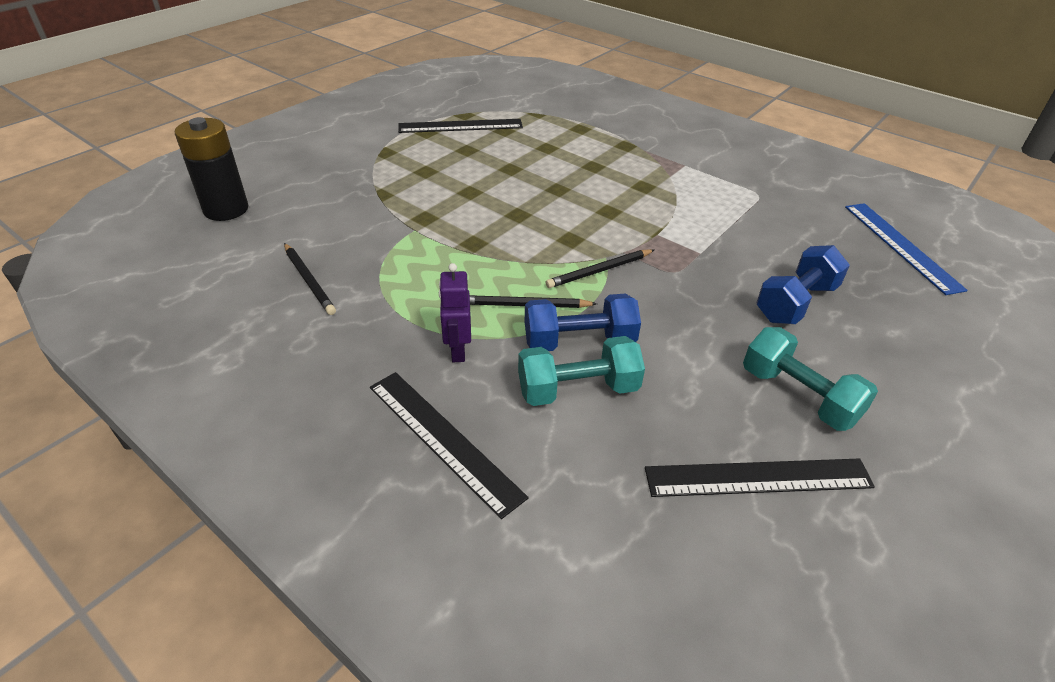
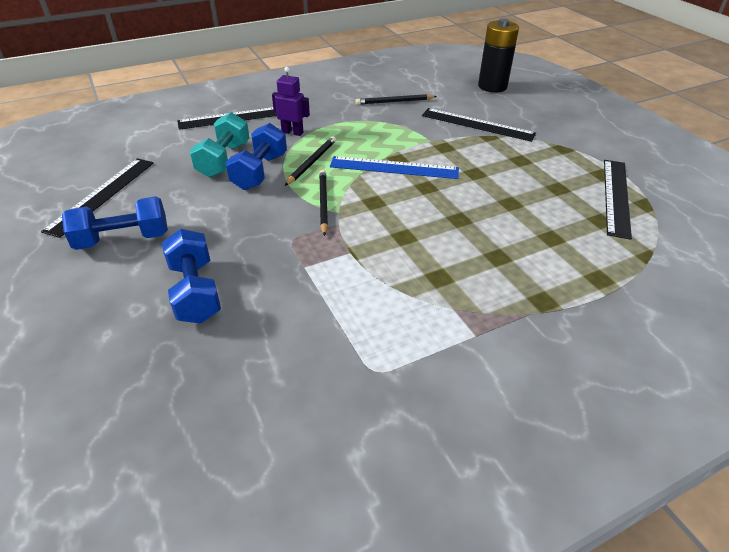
camera: 115 degrees right, 0 degrees up
(353, 205) = (477, 124): none -> black ruler
(798, 396) = (123, 239): turquoise dumbbell -> blue dumbbell
(901, 246) = (185, 451): blue ruler -> blue ruler (394, 168)

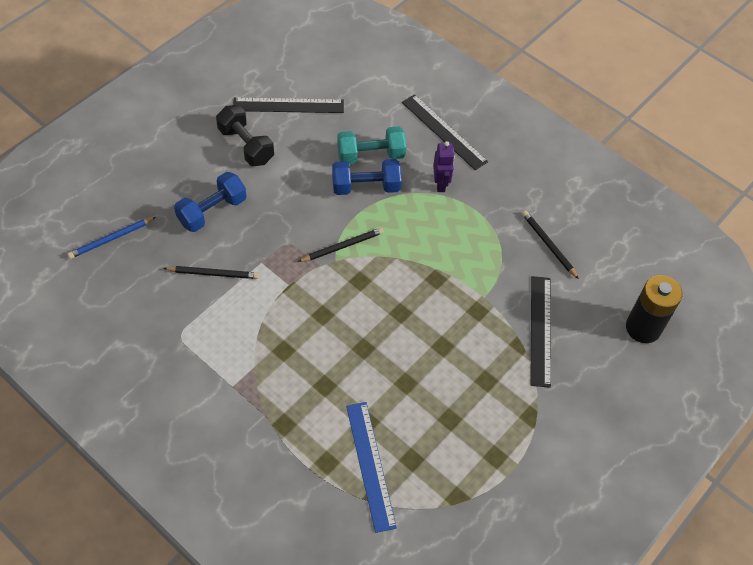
camera: 65 degrees right, 15 degrees up
(123, 239) = (246, 145): blue dumbbell -> black dumbbell
(152, 418) = (111, 239): none -> blue pencil
(311, 162) = (398, 217): black pencil -> black pencil (213, 273)
(394, 168) = (420, 280): blue ruler -> blue ruler (370, 465)
(616, 196) = (460, 471): black ruler -> none

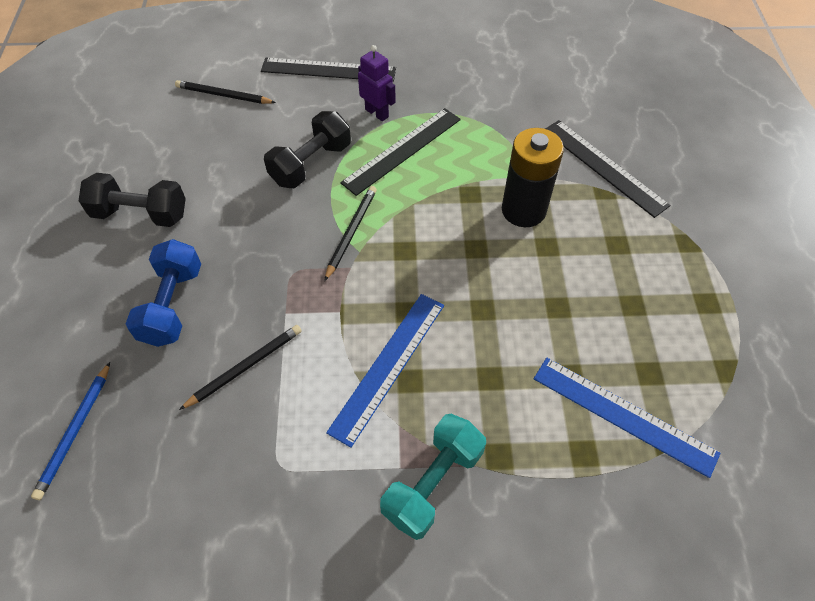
camera: 40 degrees left, 0 degrees up
(281, 334) = (388, 366): none -> blue ruler
(288, 105) = (147, 147): black ruler -> black ruler (402, 150)
(366, 187) = (311, 164): blue dumbbell -> black dumbbell
(371, 155) = (283, 134): turquoise dumbbell -> turquoise dumbbell (433, 483)
(548, 245) = (524, 96): black pencil -> black pencil (223, 95)
(643, 328) = (670, 104): black battery -> black battery (523, 210)

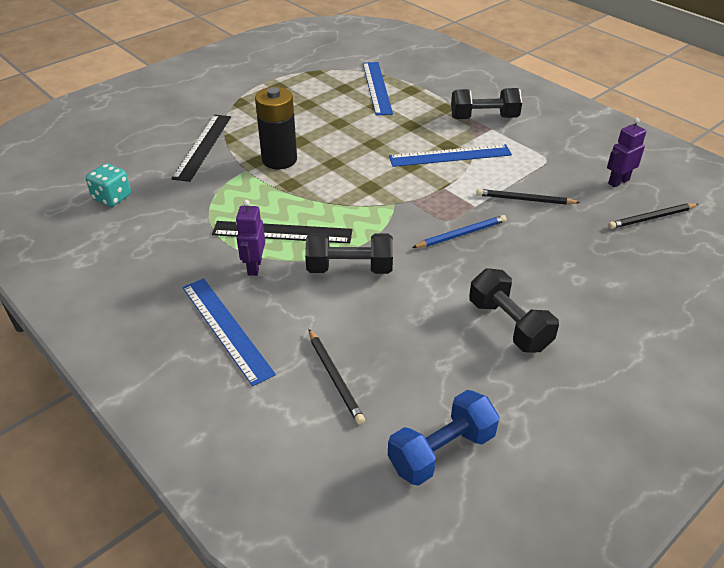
camera: 130 degrees left, 15 degrees down
(75, 431) = (649, 233): blue pencil -> blue pencil (461, 234)
(162, 502) = (618, 181): none -> purple robot
(172, 305) = (539, 253): blue dumbbell -> blue dumbbell (441, 451)
(328, 70) = (226, 329): black ruler -> blue ruler
(351, 232) = (385, 214): black pencil -> black pencil (651, 218)
(433, 483) = (484, 118): turquoise dumbbell -> black dumbbell
(561, 76) = (112, 198): none -> turquoise dice

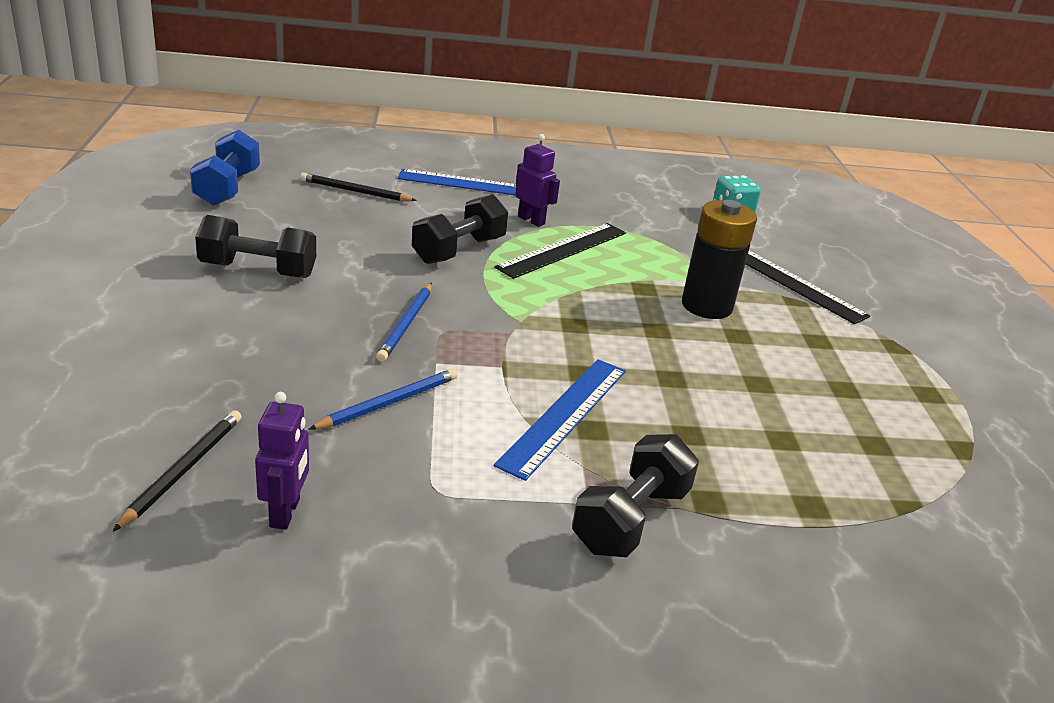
camera: 125 degrees right, 10 degrees down
(377, 87) = (852, 477): blue ruler -> none
(524, 200) = (389, 403): black pencil -> blue pencil

